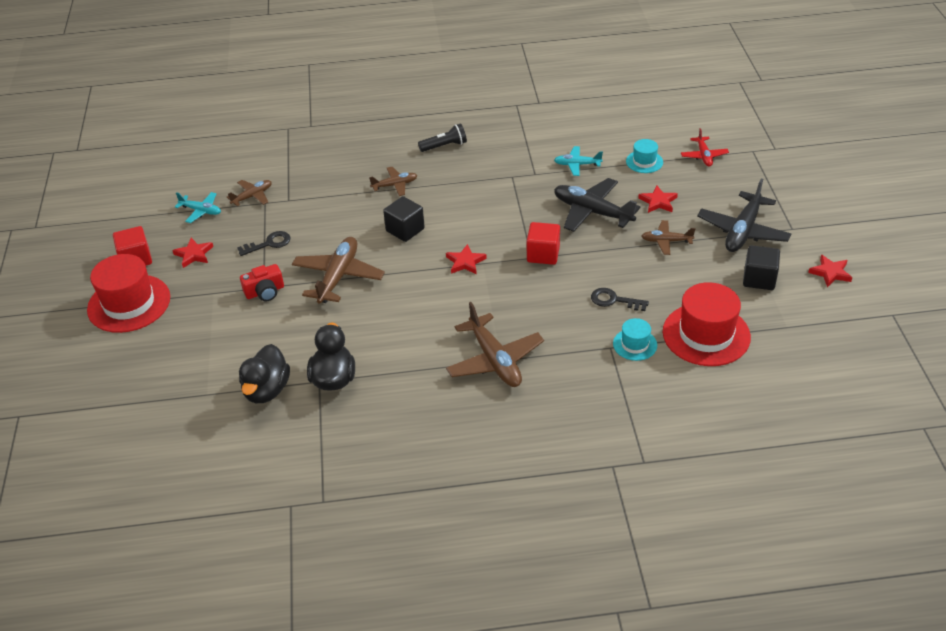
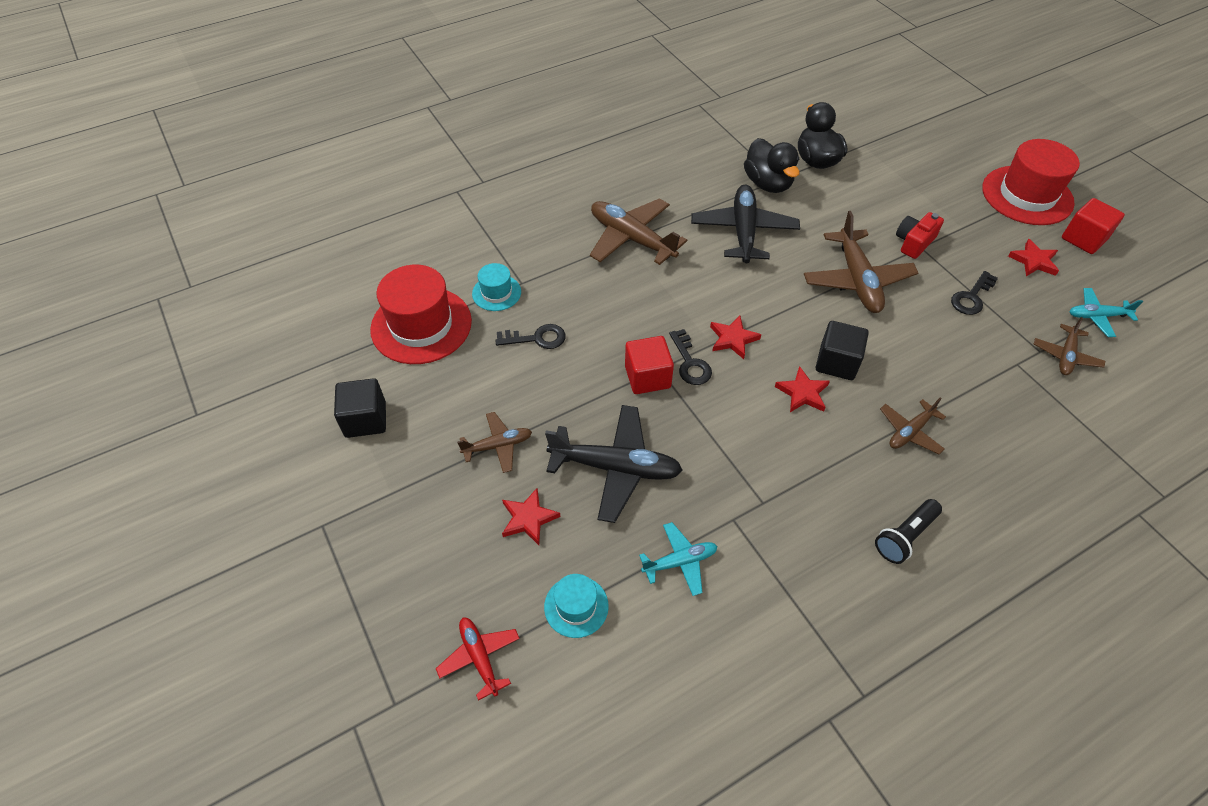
camera: 155 degrees right, 10 degrees up
(507, 255) = (690, 362): none -> black key
(743, 231) = (394, 497): black plane -> black plane (743, 231)
(830, 273) = (270, 458): red star -> red star (802, 393)

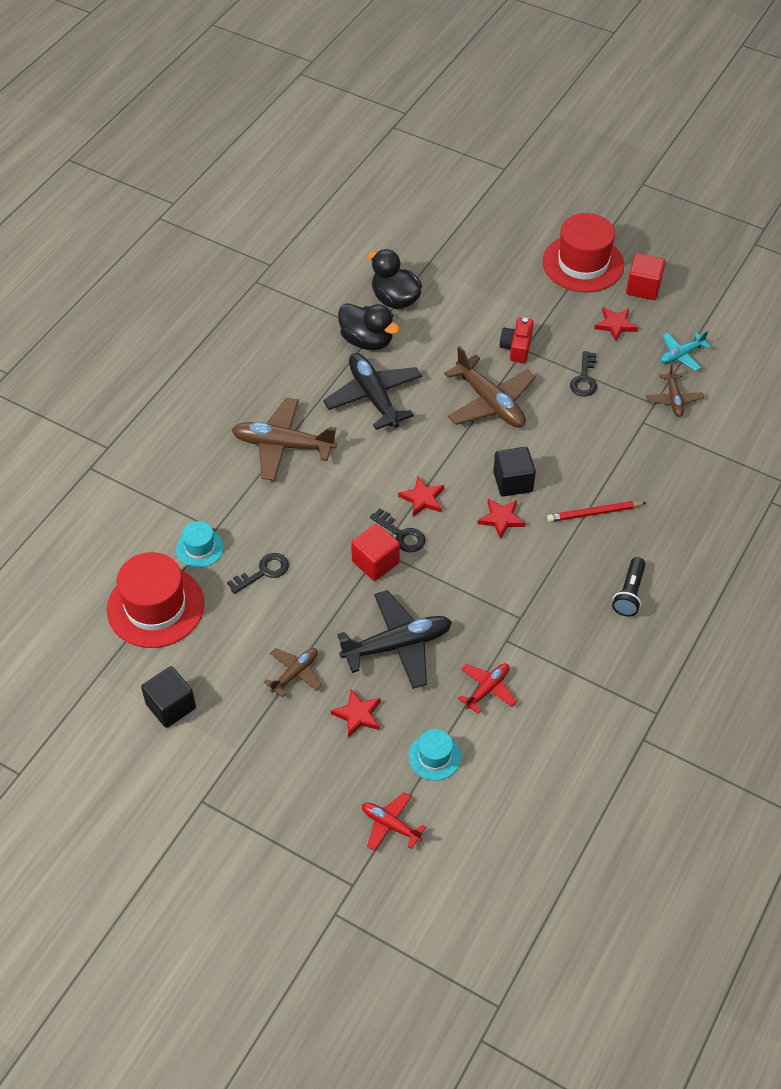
camera: 30 degrees left, 0 degrees up
(680, 562) = (487, 689): turquoise plane -> red plane
(910, 432) = (594, 513): brown plane -> red pencil

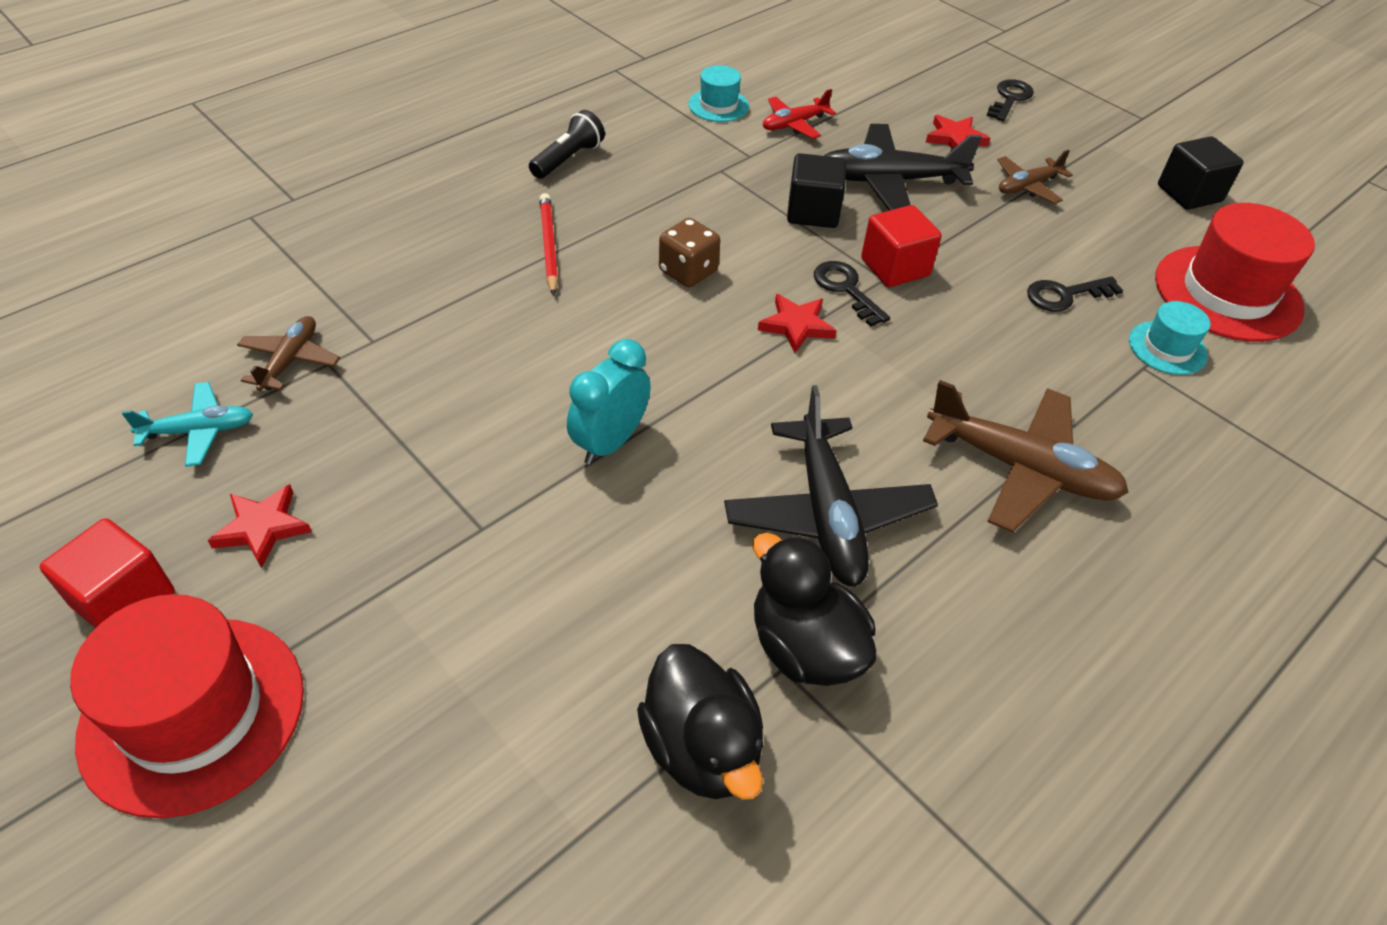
camera: 165 degrees left, 5 degrees down
(390, 825) = (938, 63): red plane -> none
(434, 756) = (876, 93): turquoise hat -> turquoise hat (718, 105)
(490, 402) = (610, 442): brown plane -> turquoise clock
(501, 519) = (688, 272): red star -> brown dice
(513, 482) = (643, 312): black cube -> black cube (813, 212)
(516, 347) = (494, 536): red camera -> none
(584, 379) = (411, 437): black key -> black key (1009, 99)
(594, 513) = (549, 246): red pencil -> red pencil turned 105 degrees counterclockwise

